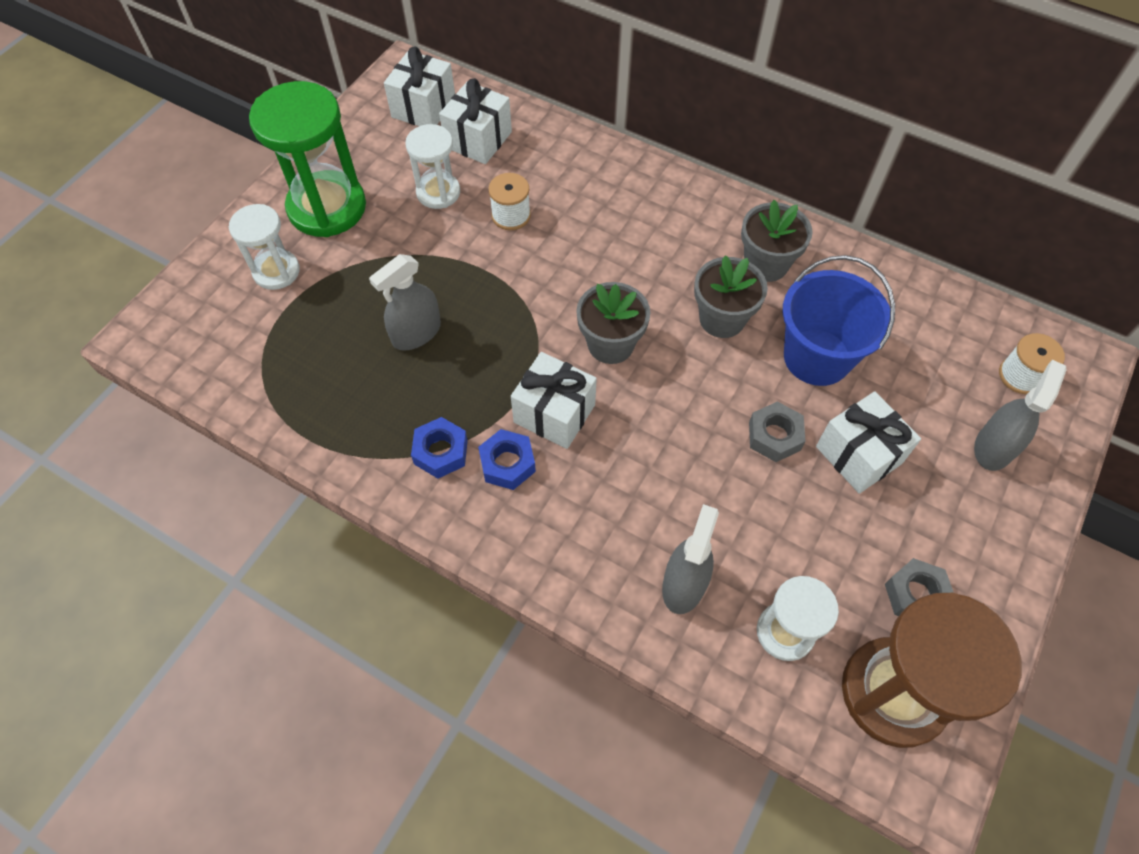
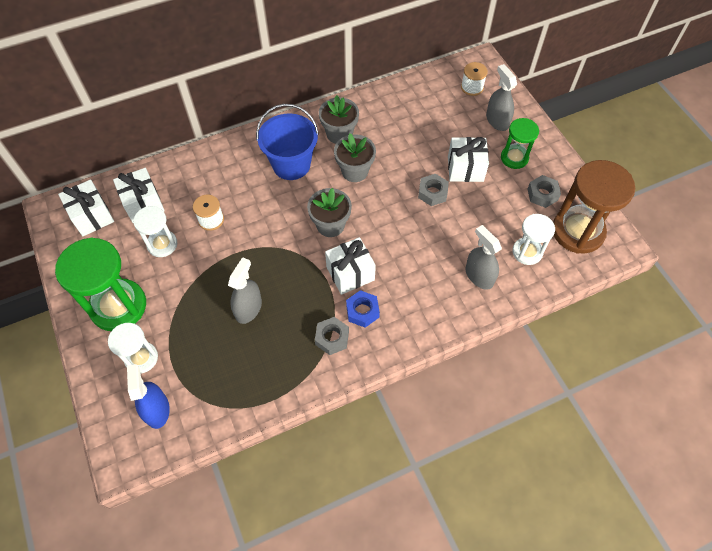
camera: 55 degrees left, 0 degrees up
(221, 329) = (157, 410): none -> blue spray bottle
(416, 333) = (248, 308): grey spray bottle -> grey spray bottle turned 150 degrees counterclockwise
(441, 452) = (332, 338): blue nut -> grey nut
(817, 357) = (405, 149): blue bucket -> blue bucket (291, 164)
(946, 513) = (514, 158): none -> green hourglass

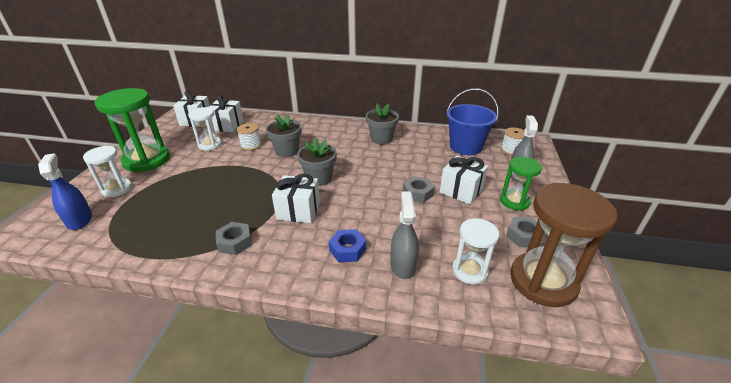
camera: 35 degrees right, 25 degrees down
(157, 410) = (79, 220): blue spray bottle -> blue spray bottle turned 45 degrees counterclockwise
(248, 308) = (208, 196): grey spray bottle -> none
(291, 164) = (332, 141): blue bucket -> blue bucket (465, 147)
(354, 171) = (370, 159): grey flower pot -> grey flower pot (287, 151)
(362, 311) = (278, 237): blue nut -> blue nut (347, 250)

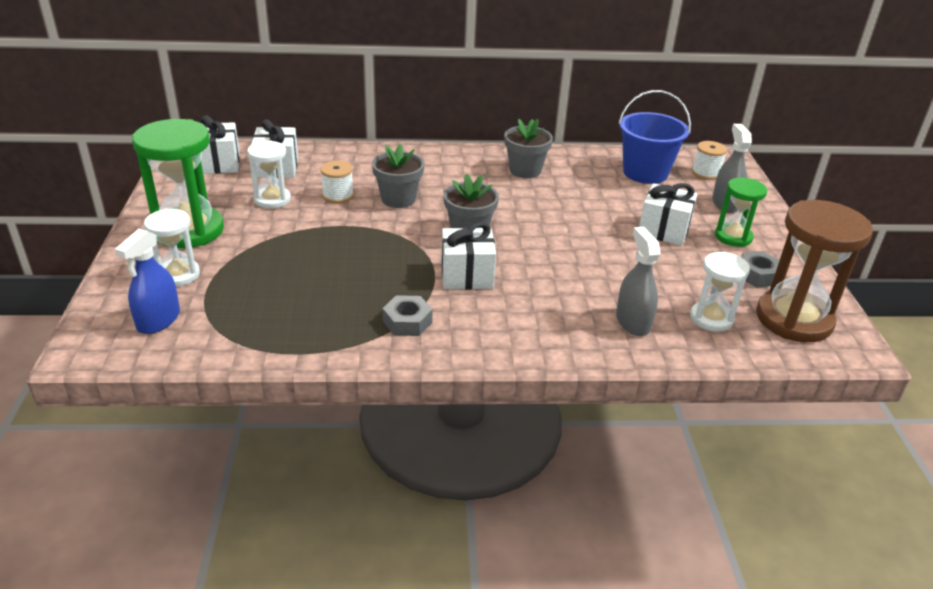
camera: 15 degrees left, 0 degrees up
(79, 220) = (158, 320): blue spray bottle -> blue spray bottle turned 120 degrees counterclockwise
(347, 250) = (558, 313): blue nut -> none
(417, 193) = (610, 238): grey nut -> none

